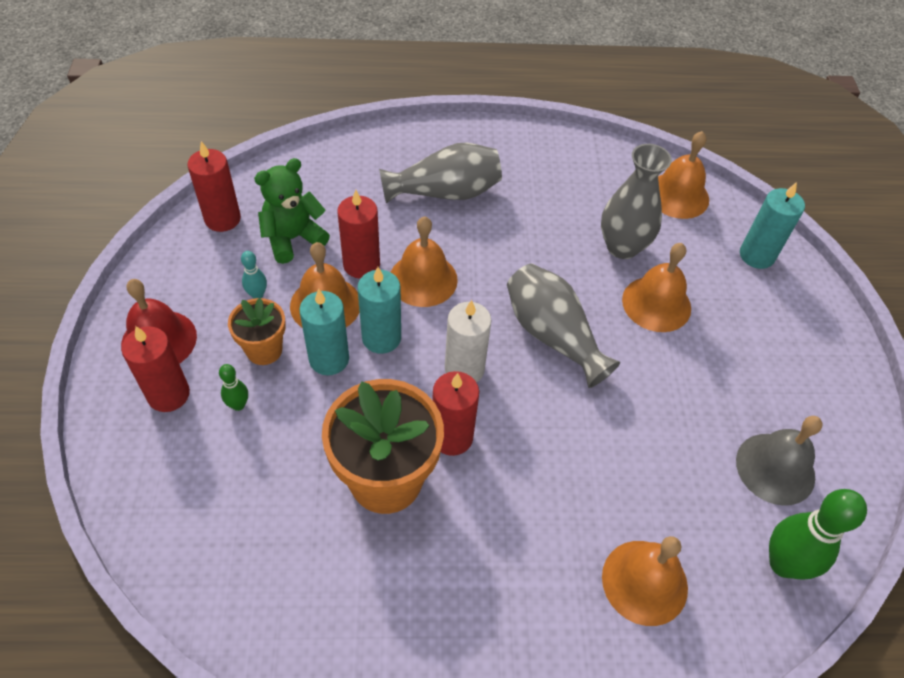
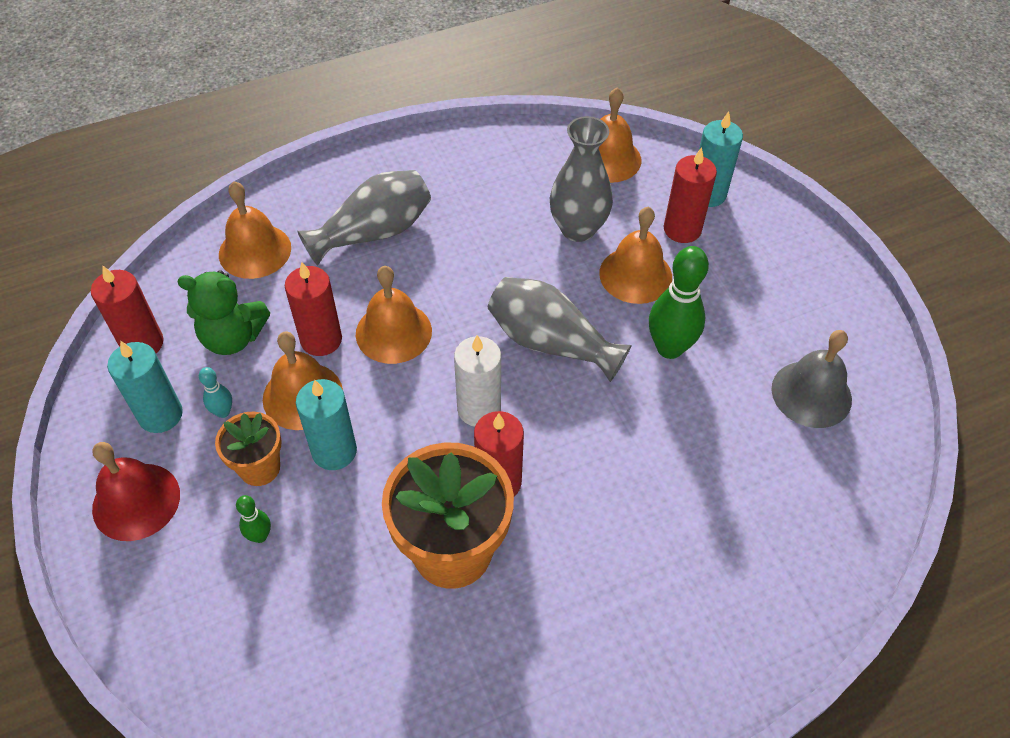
camera: 20 degrees left, 0 degrees up
(168, 394) = (177, 555): red candle -> red candle (682, 229)
(293, 238) = (233, 338): green teddy bear -> green teddy bear turned 120 degrees counterclockwise
(381, 338) = (379, 409): turquoise candle -> turquoise candle (160, 415)
(644, 582) = (743, 548): orange bell -> orange bell (255, 251)
(783, 564) = (856, 479): green bowling pin -> green bowling pin (669, 348)

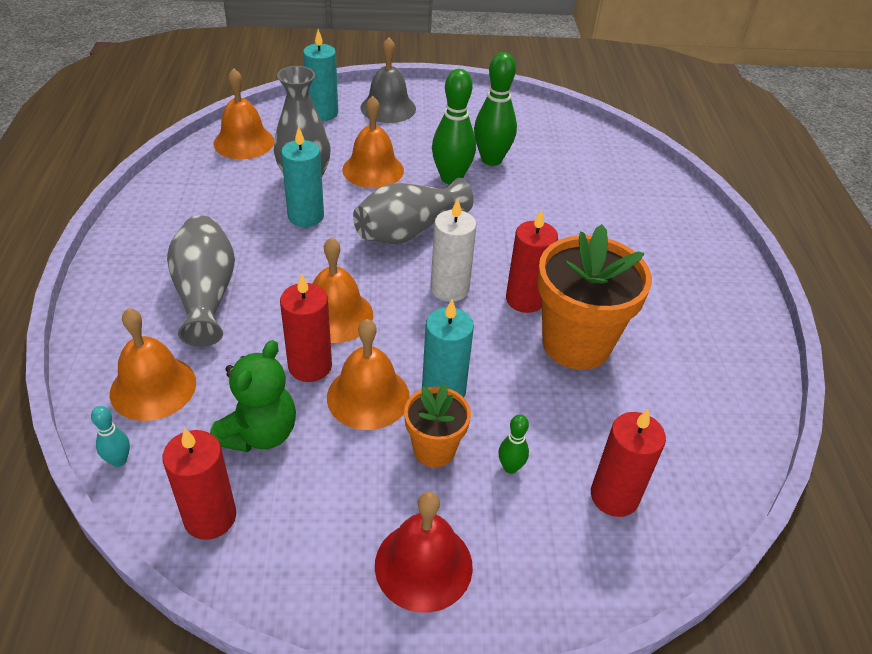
camera: 70 degrees left, 10 degrees down
(160, 415) = (322, 520): turquoise candle -> turquoise candle (306, 216)
(223, 412) = (351, 463): turquoise bowling pin -> turquoise bowling pin (119, 460)
(682, 229) = (346, 135): red candle -> red candle (614, 496)
(735, 374) = (491, 160): none -> green bowling pin
(811, 394) = (524, 137): grey bell -> grey bell (388, 108)

